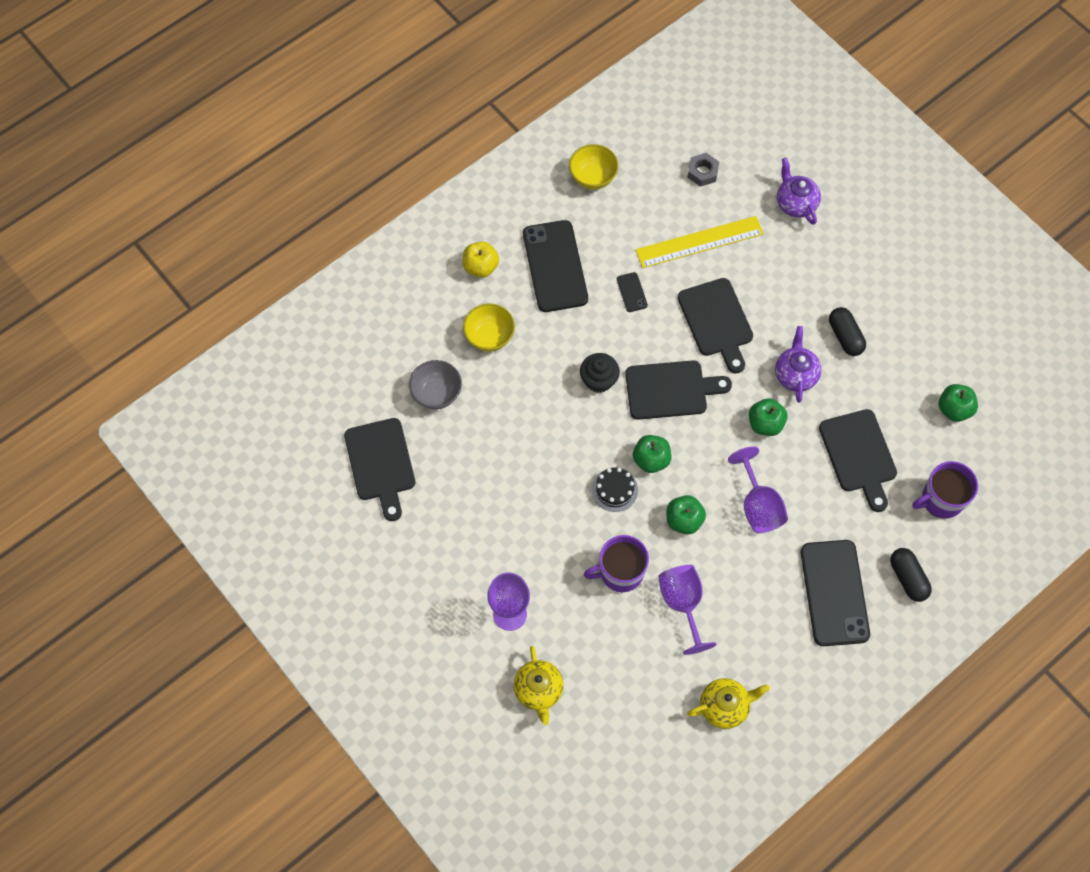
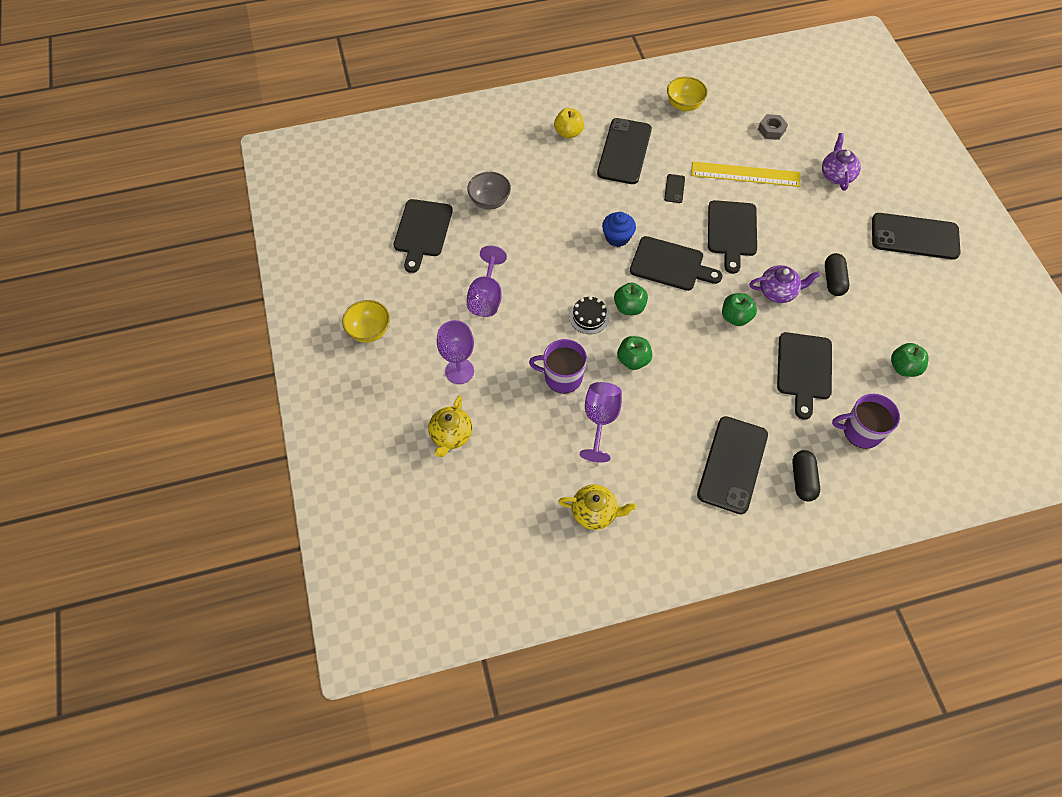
camera: 25 degrees right, 5 degrees down
(489, 337) = (549, 179): yellow bowl -> yellow bowl (369, 331)
(599, 380) = (617, 237): black cupcake -> blue cupcake
(758, 505) = (700, 373): purple goblet -> purple goblet (486, 297)
(795, 374) = (778, 292): purple teapot -> purple teapot turned 60 degrees clockwise
(905, 248) = (914, 236): none -> black phone

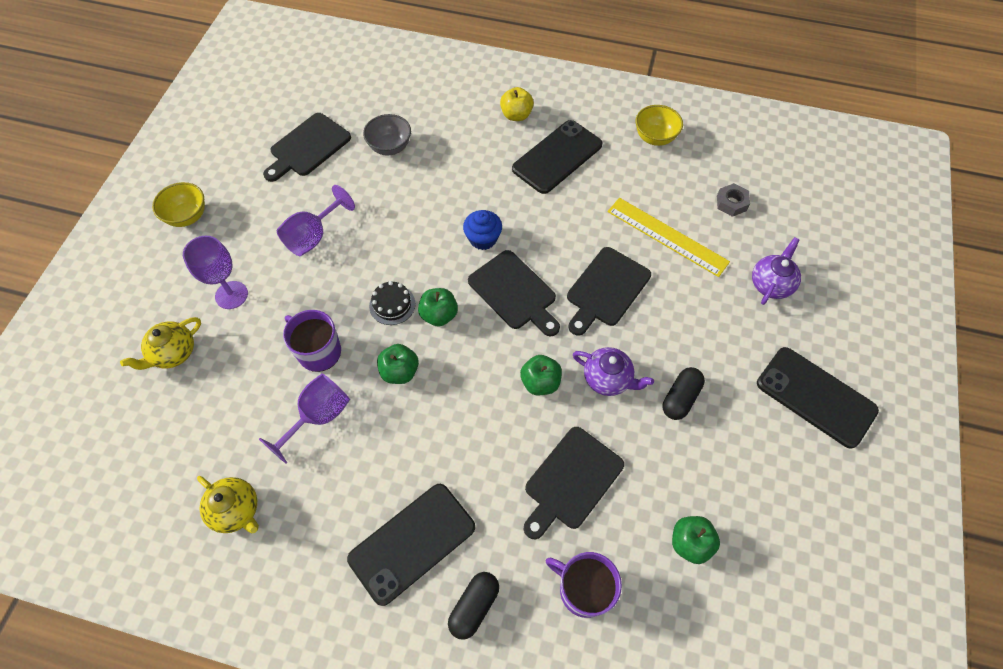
camera: 30 degrees right, 0 degrees up
(674, 188) = (579, 217): black phone -> none

